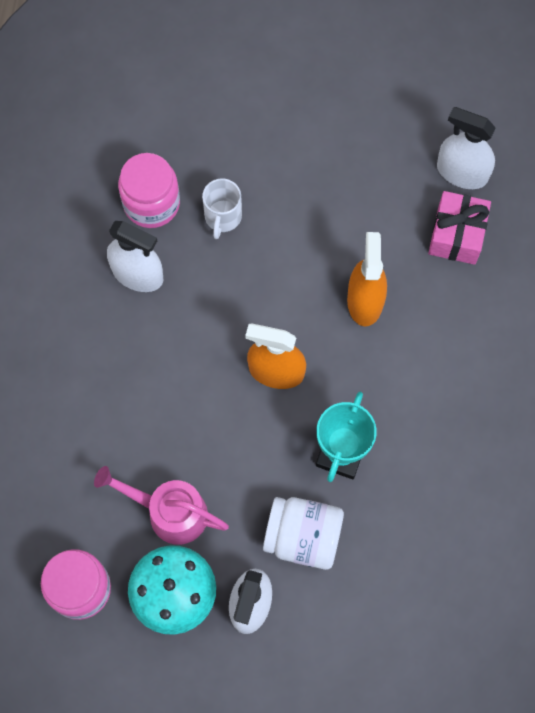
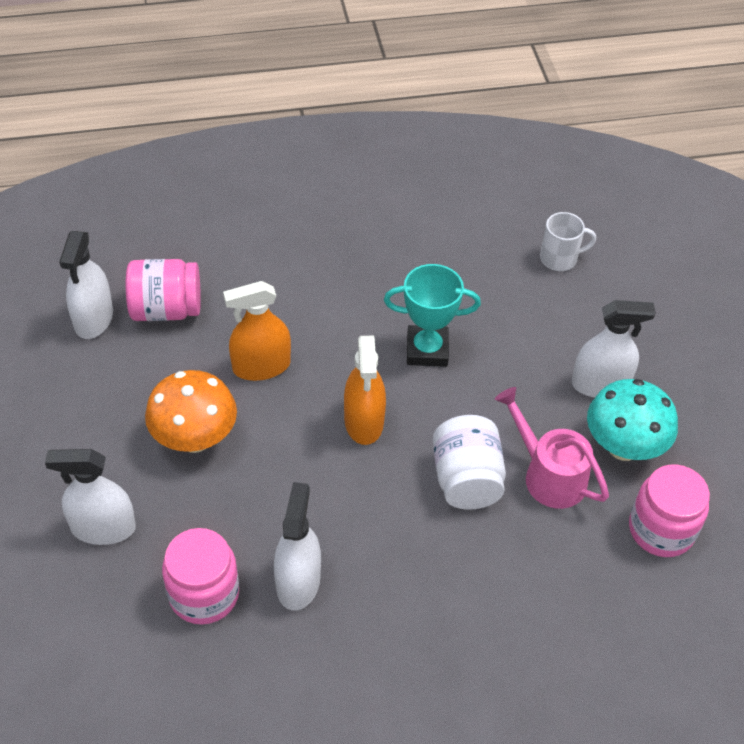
camera: 110 degrees left, 20 degrees down
(168, 512) = (547, 474): pink watering can -> pink watering can turned 135 degrees clockwise
(222, 217) = (202, 516): white mug -> white mug (560, 258)
(236, 143) = (103, 528): none -> white spray bottle
(302, 228) = (195, 438): none -> orange mushroom
(303, 537) = (518, 360): white jar -> white jar (466, 479)
(456, 235) = (166, 309): pink gift -> pink jar

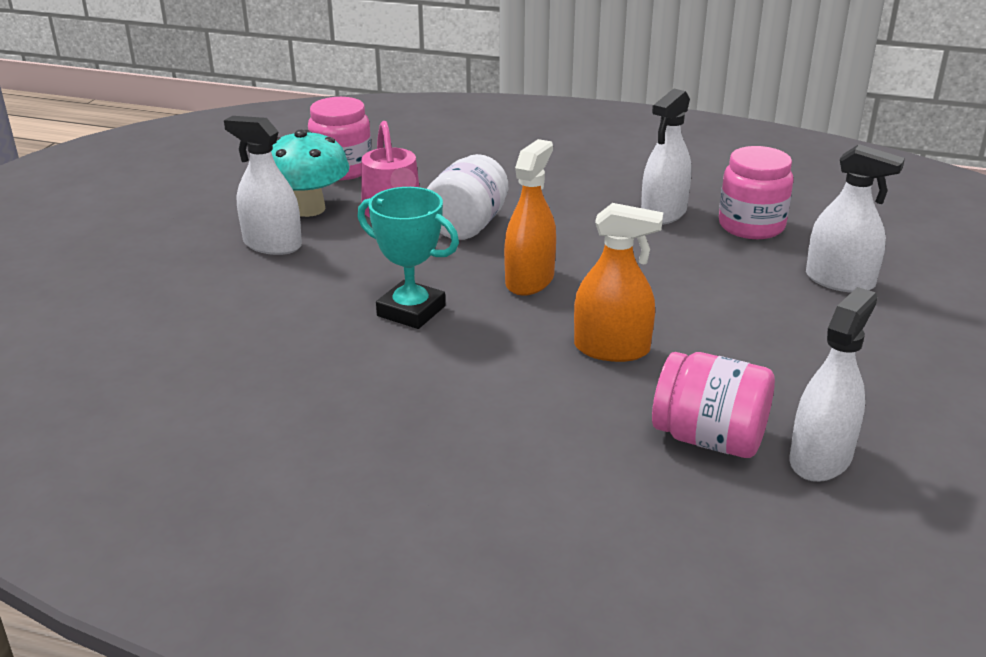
camera: 150 degrees left, 20 degrees down
(195, 438) = (720, 314): orange mushroom -> none
(560, 258) = (163, 342): white mug -> none

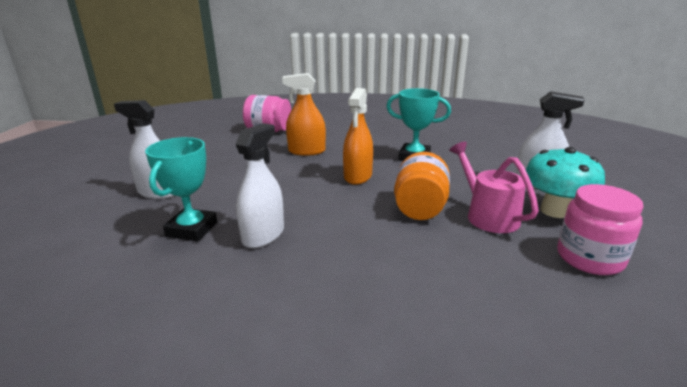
camera: 170 degrees right, 5 degrees down
(467, 225) = (420, 208): white jar -> orange jar
(751, 226) = (192, 229): pink jar -> turquoise trophy
(820, 458) = (228, 129): white spray bottle -> none

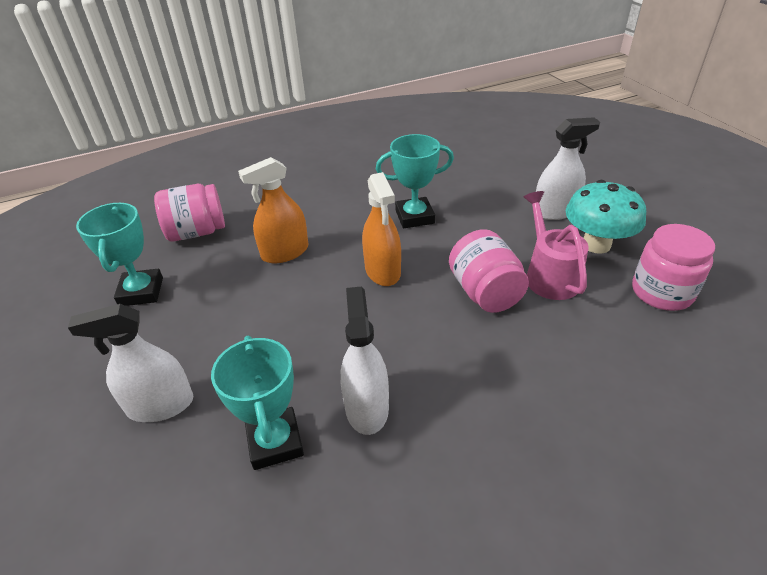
camera: 30 degrees left, 15 degrees up
(209, 146) = (141, 292): none -> turquoise trophy
(420, 208) = (485, 292): orange jar -> pink jar
(487, 215) = (549, 274): pink watering can -> pink watering can turned 45 degrees clockwise

